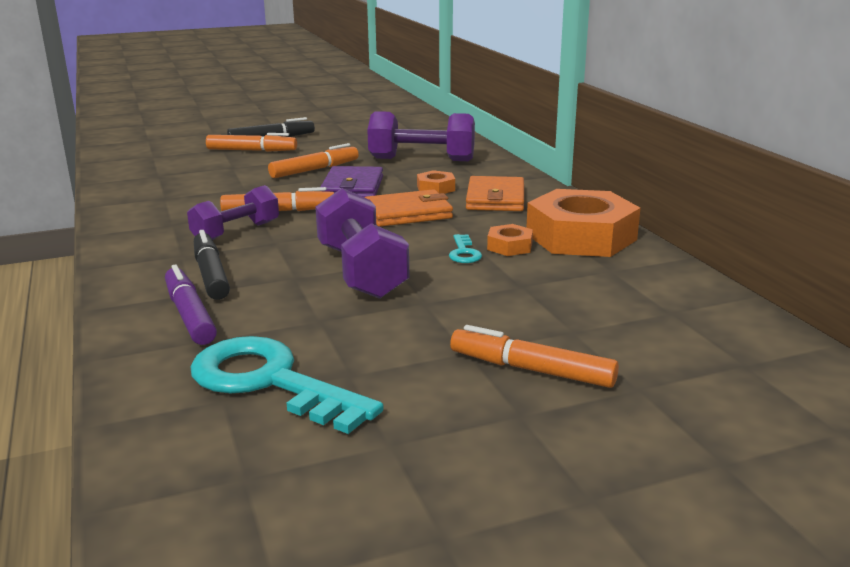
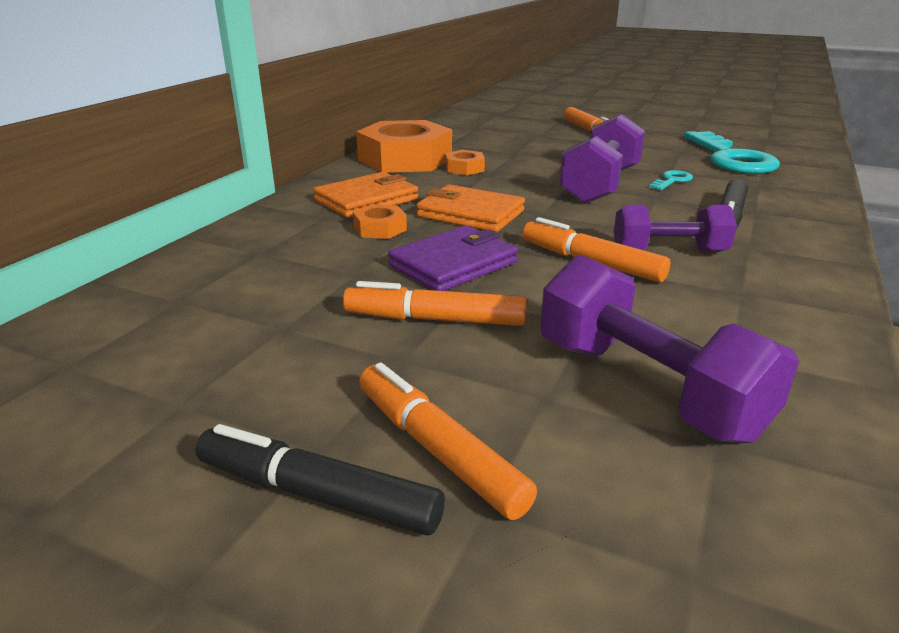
camera: 135 degrees left, 5 degrees up
(190, 315) = (764, 197): purple marker -> none
(422, 159) = (275, 276): purple dumbbell -> purple dumbbell (647, 387)
(464, 253) = (504, 174): turquoise key -> turquoise key (672, 181)

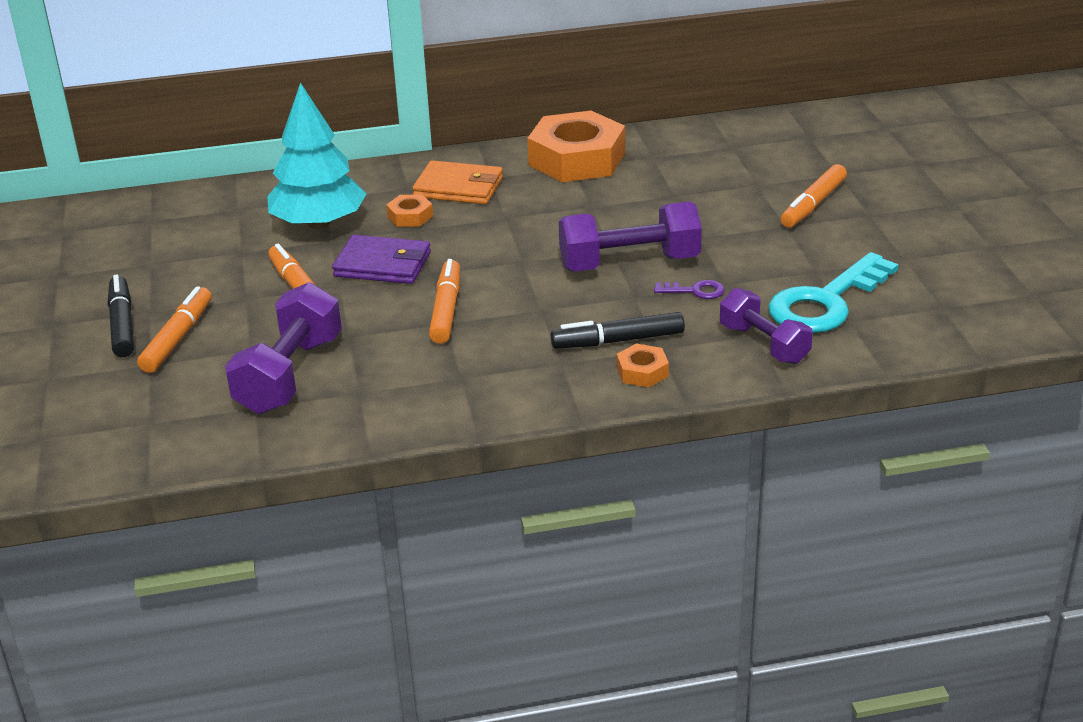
camera: 55 degrees right, 5 degrees up
(308, 269) = (318, 223): none -> turquoise tree
(464, 168) = (590, 192): orange nut -> orange nut (642, 372)
(470, 213) = (483, 235): orange wallet -> none
(669, 252) = (504, 333): purple dumbbell -> purple dumbbell (764, 344)
(672, 181) = (695, 291): turquoise key -> purple key

